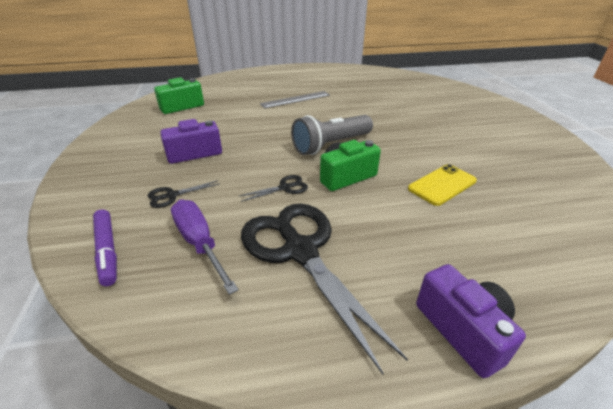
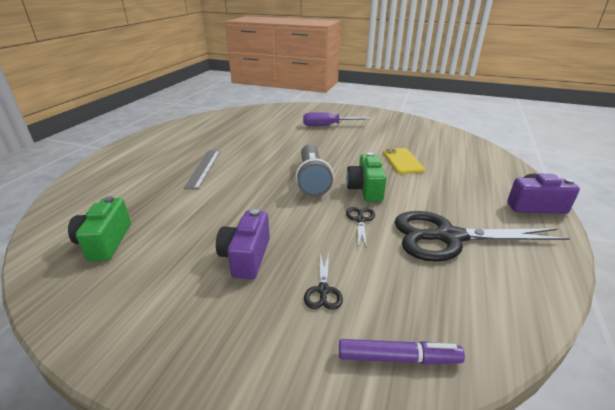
camera: 60 degrees left, 5 degrees down
(199, 243) = (415, 287): purple screwdriver -> purple screwdriver (327, 126)

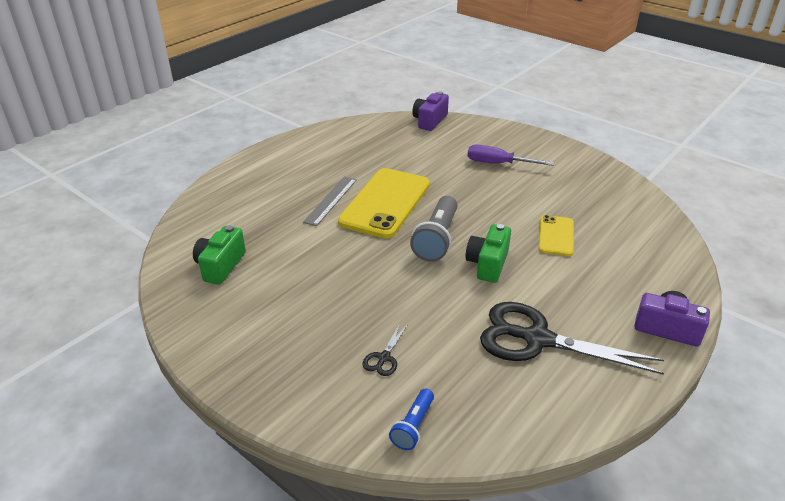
camera: 20 degrees right, 5 degrees up
(246, 257) = (333, 310): purple camera -> purple camera (429, 121)
(253, 162) = (385, 203): none -> yellow phone
(360, 220) = (459, 299): black scissors -> none
(398, 358) = (413, 426): purple marker -> blue flashlight

